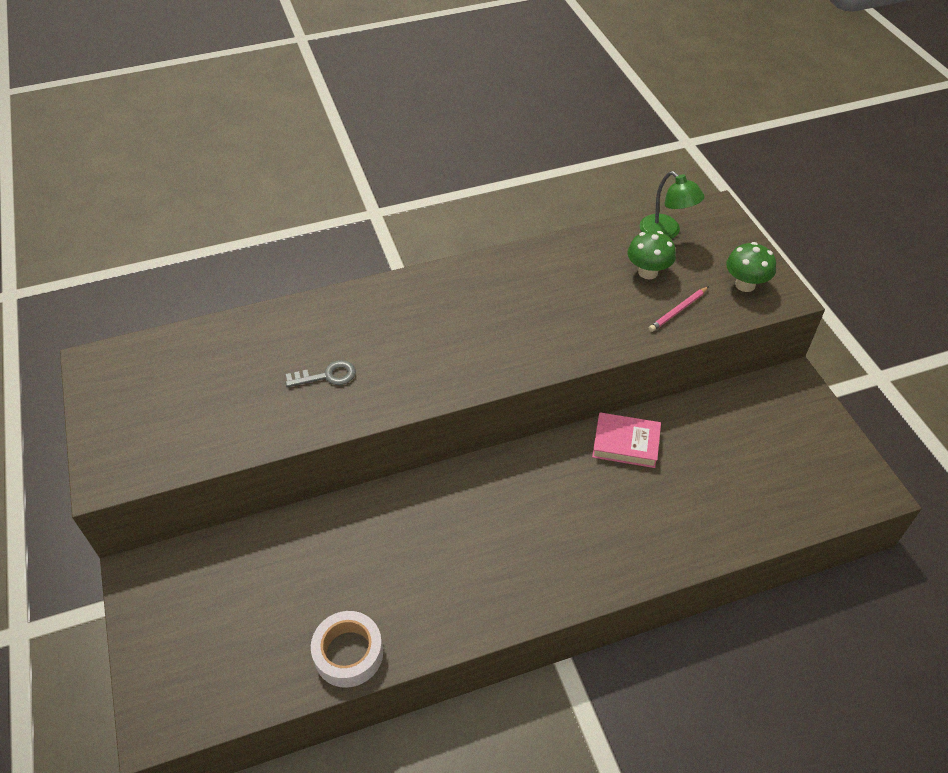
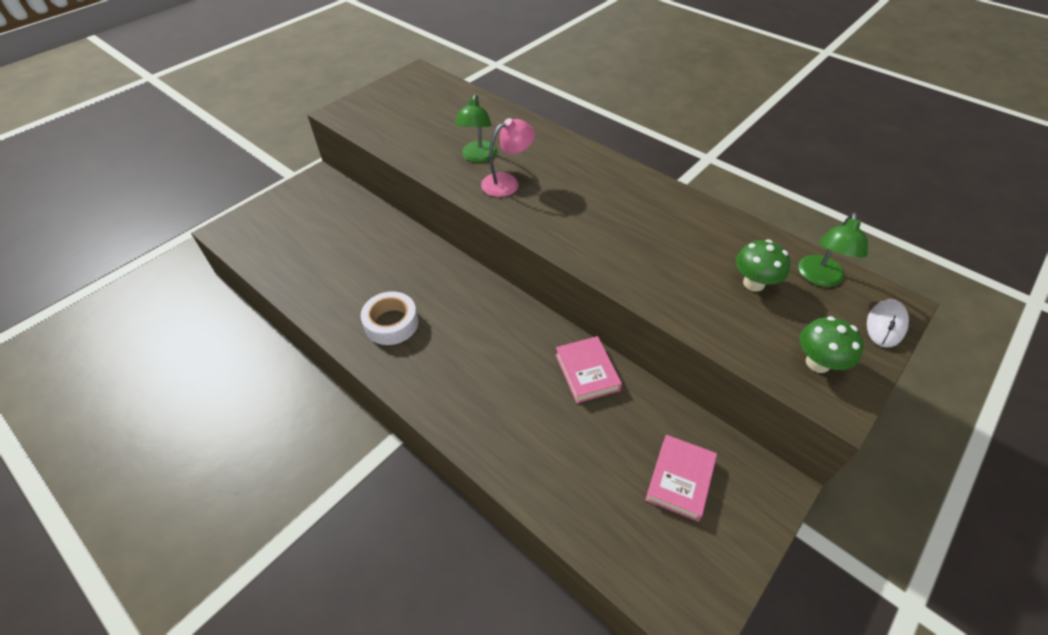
camera: 60 degrees right, 0 degrees up
(327, 376) = (478, 157): grey key -> green lamp
(348, 653) = (306, 289): white tape -> white tape (391, 323)
(391, 370) = (507, 182): none -> pink lamp
(678, 310) = (727, 322): pink pencil -> none
(731, 228) = (885, 325): none -> white mouse
(762, 436) = (679, 479): none -> pink book

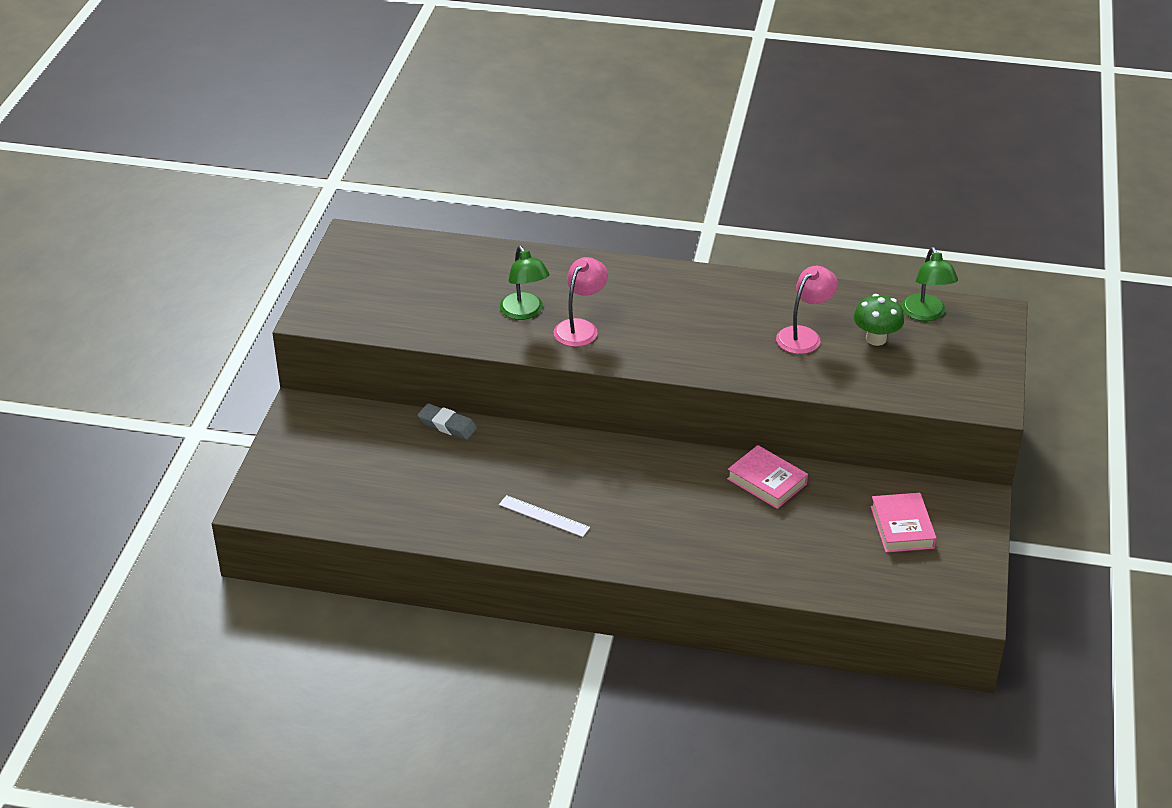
camera: 30 degrees left, 10 degrees down
(391, 323) = (544, 516): white tape -> white ruler
(393, 224) = (447, 425): none -> grey eraser
(686, 255) = (804, 335): none -> pink lamp
(817, 363) = (962, 382): green mushroom -> none
(885, 325) = (996, 333): white mouse -> none

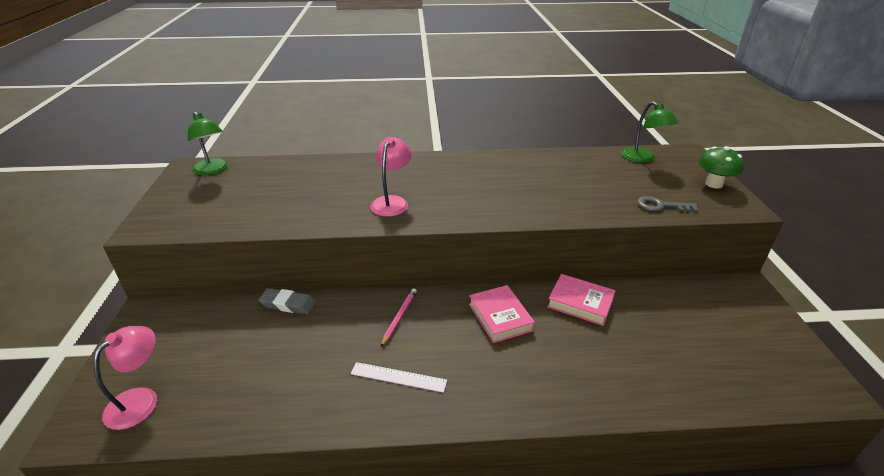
camera: 15 degrees left, 5 degrees down
(524, 312) = (342, 198): green lamp -> green lamp (213, 170)
(562, 460) = (399, 317): none -> pink pencil
(804, 335) = (569, 183): pink lamp -> pink lamp (140, 399)
(876, 339) = (622, 177): green mushroom -> green mushroom (713, 184)
(893, 385) = (661, 206): none -> grey key
(902, 527) = (712, 322): pink book -> pink book (500, 317)

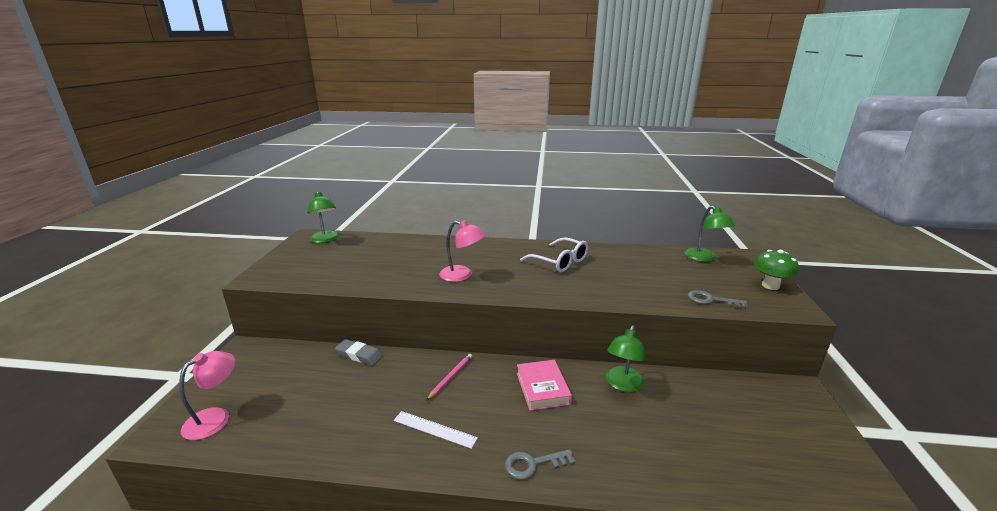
camera: 10 degrees right, 10 degrees down
(392, 202) = (462, 275): pink lamp -> pink lamp turned 90 degrees clockwise
(495, 175) = (560, 262): none -> white glasses
(512, 399) = (533, 464): none -> grey key
(580, 303) = (623, 385): pink book -> green lamp

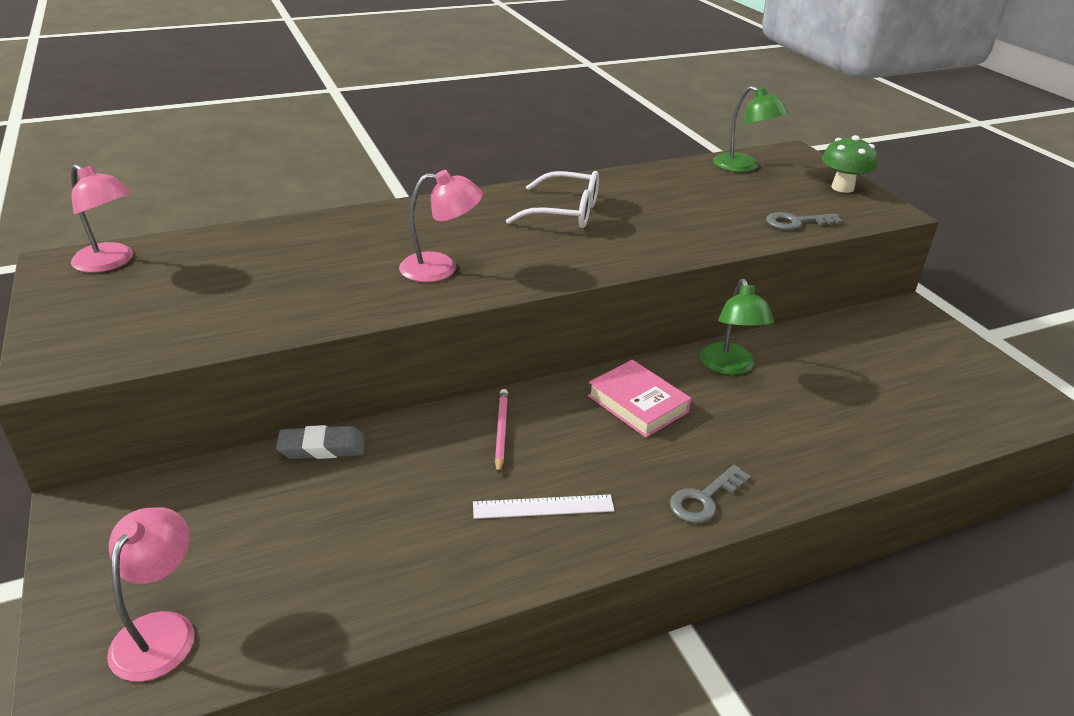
camera: 30 degrees left, 10 degrees up
(326, 240) = (110, 262): green lamp -> pink lamp

